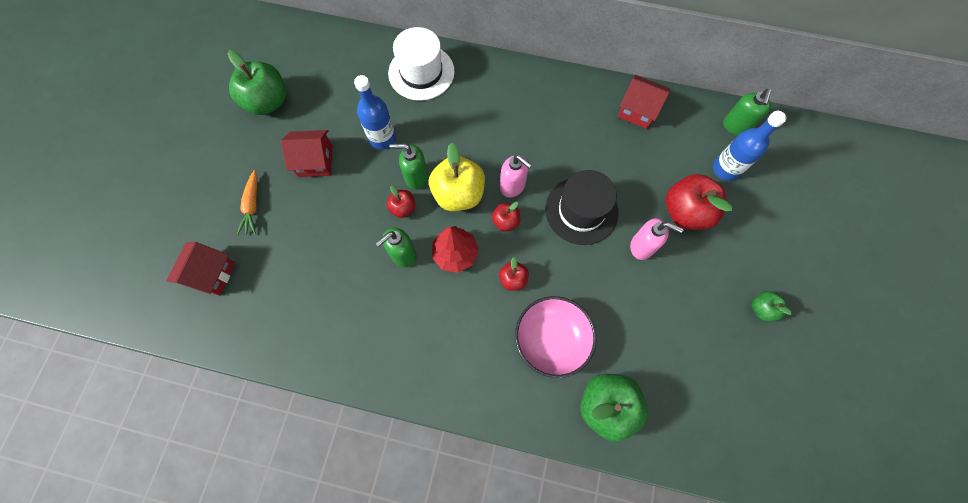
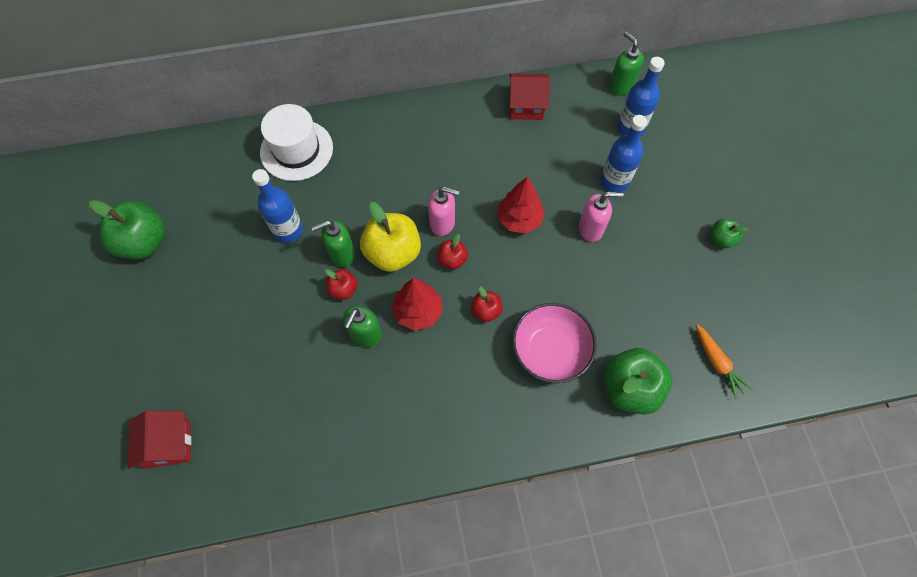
camera: 25 degrees left, 5 degrees down
(252, 206) = (180, 355): orange carrot -> orange carrot (717, 363)
(315, 161) = (227, 281): red house -> none
(581, 210) = (519, 219): black hat -> red tree
(685, 212) = (614, 181): red apple -> blue bottle
(735, 126) = (620, 86): green soap dispenser -> green soap dispenser turned 150 degrees clockwise

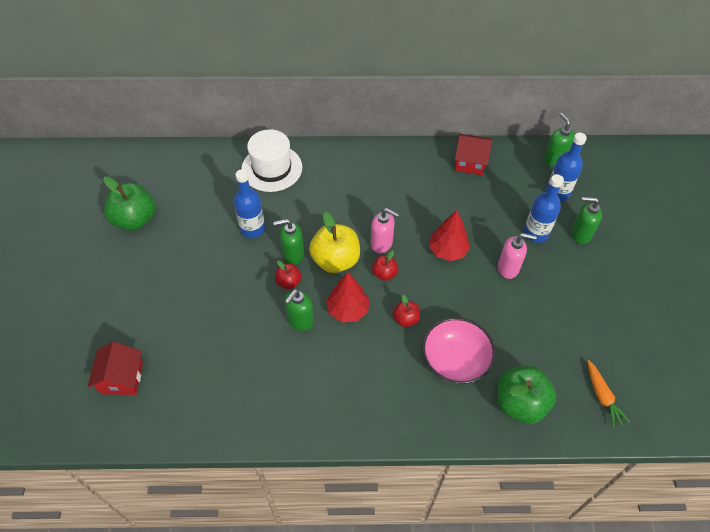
camera: 10 degrees right, 10 degrees down
(663, 174) = (580, 234): none -> green soap dispenser
(721, 239) = (623, 295): green apple -> none

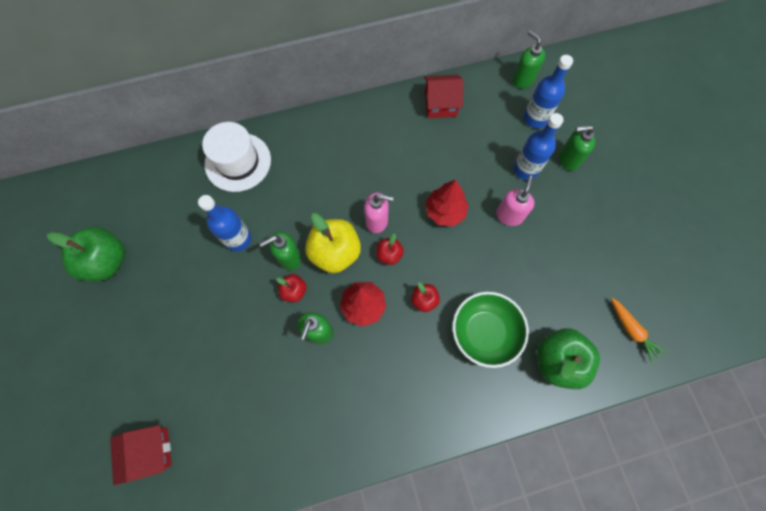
camera: 15 degrees left, 15 degrees up
(455, 360) = (484, 332): pink bowl -> green bowl
(508, 268) = (509, 215): pink soap dispenser -> pink soap dispenser turned 60 degrees counterclockwise

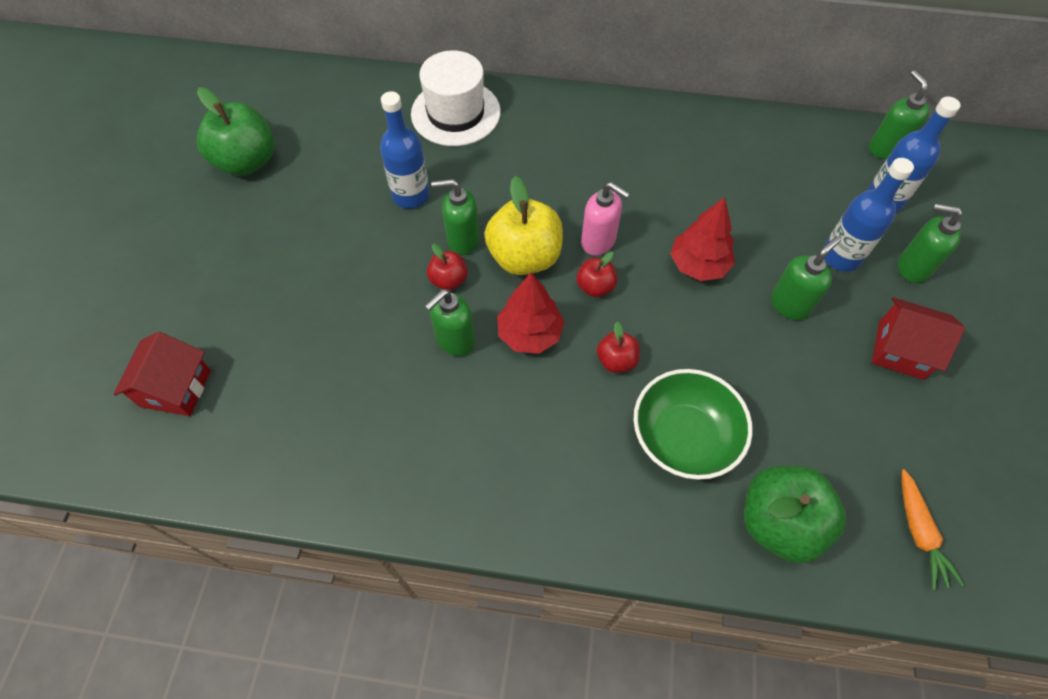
camera: 25 degrees right, 10 degrees down
(440, 104) = (752, 138): red house -> red house (901, 350)
(509, 215) = (790, 304): pink soap dispenser -> green soap dispenser

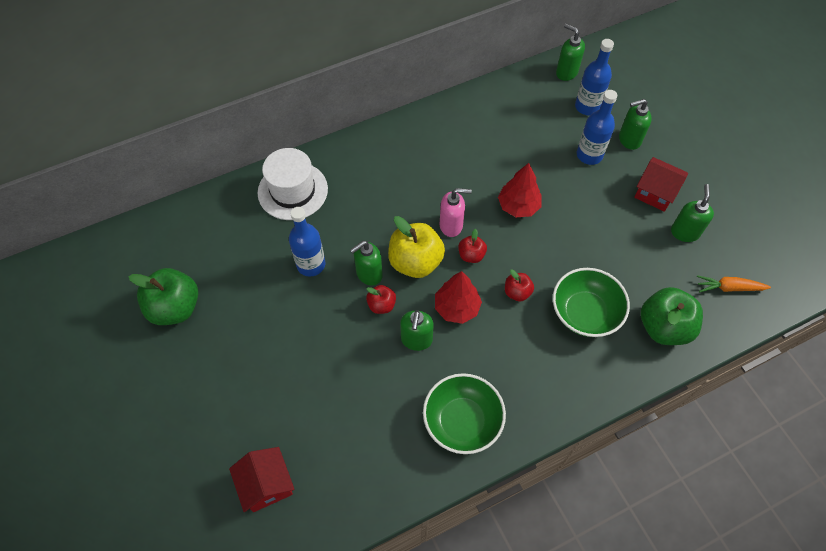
camera: 35 degrees left, 0 degrees up
(430, 463) = (462, 421): none -> green bowl
(790, 304) = (583, 200): green soap dispenser -> green soap dispenser (684, 232)
(901, 350) = (655, 192): red house -> red house turned 45 degrees clockwise
(919, 532) = (729, 288): orange carrot -> orange carrot turned 135 degrees clockwise

